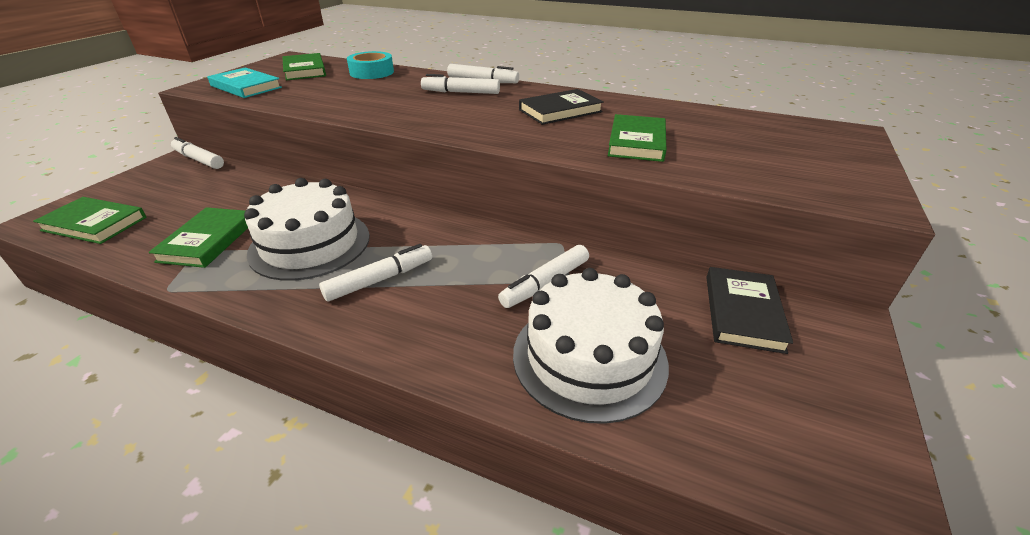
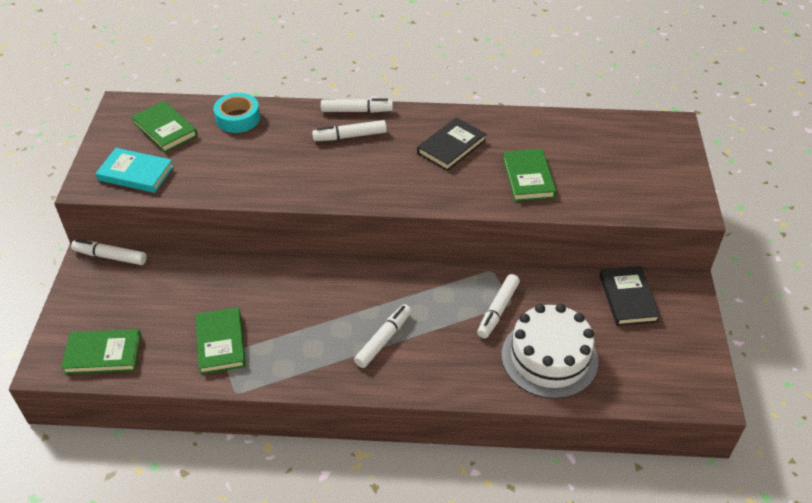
camera: 20 degrees left, 10 degrees up
(310, 244) = (305, 323): white cake -> none

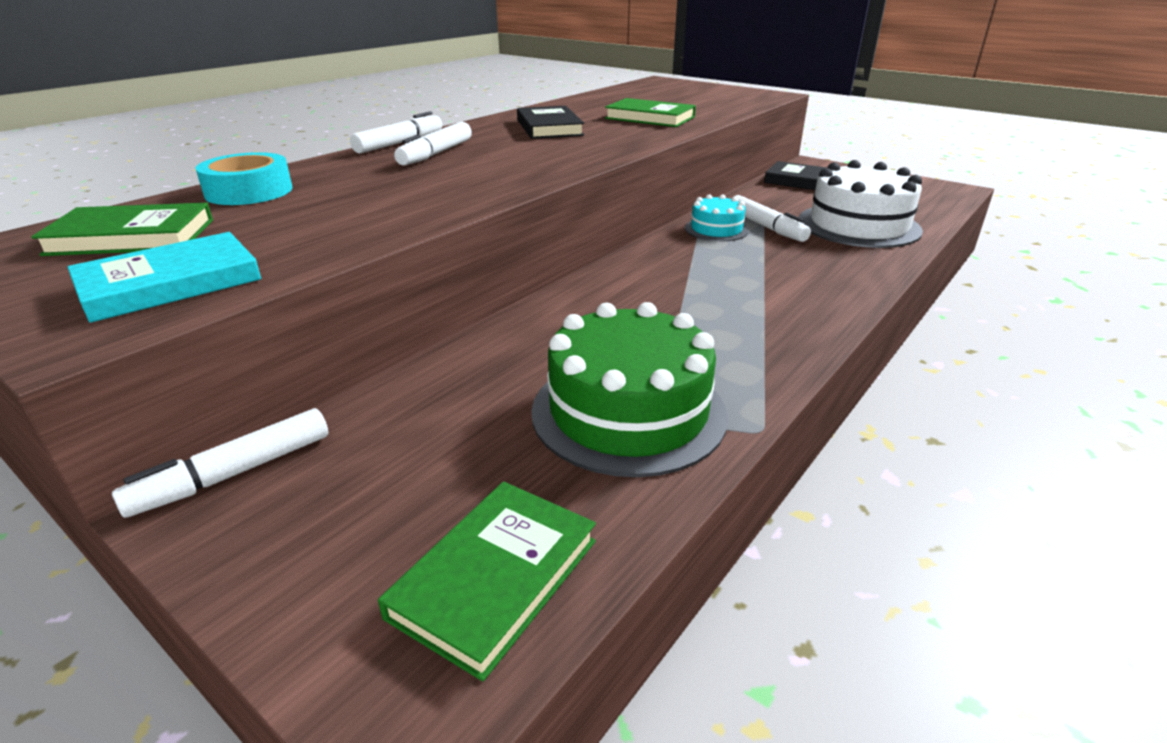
camera: 55 degrees left, 15 degrees down
(221, 343) = (628, 412): green book -> green cake
(383, 340) = (753, 291): white marker -> none
(469, 287) = (716, 229): none -> turquoise cake

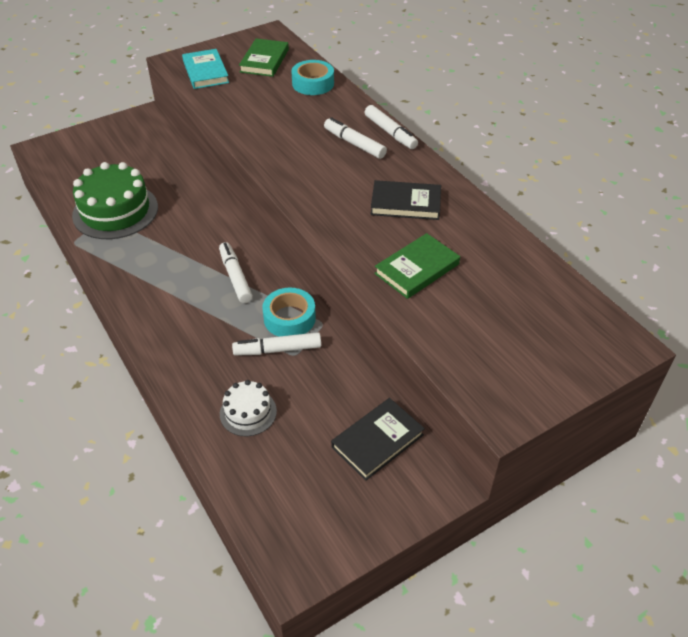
camera: 110 degrees right, 15 degrees up
(235, 473) = (156, 122): white marker -> white marker (235, 277)
(494, 578) = (65, 165): green book -> none
(716, 229) = (289, 318): turquoise cake -> turquoise tape
(858, 225) = (248, 412): white cake -> white cake, size x0.53

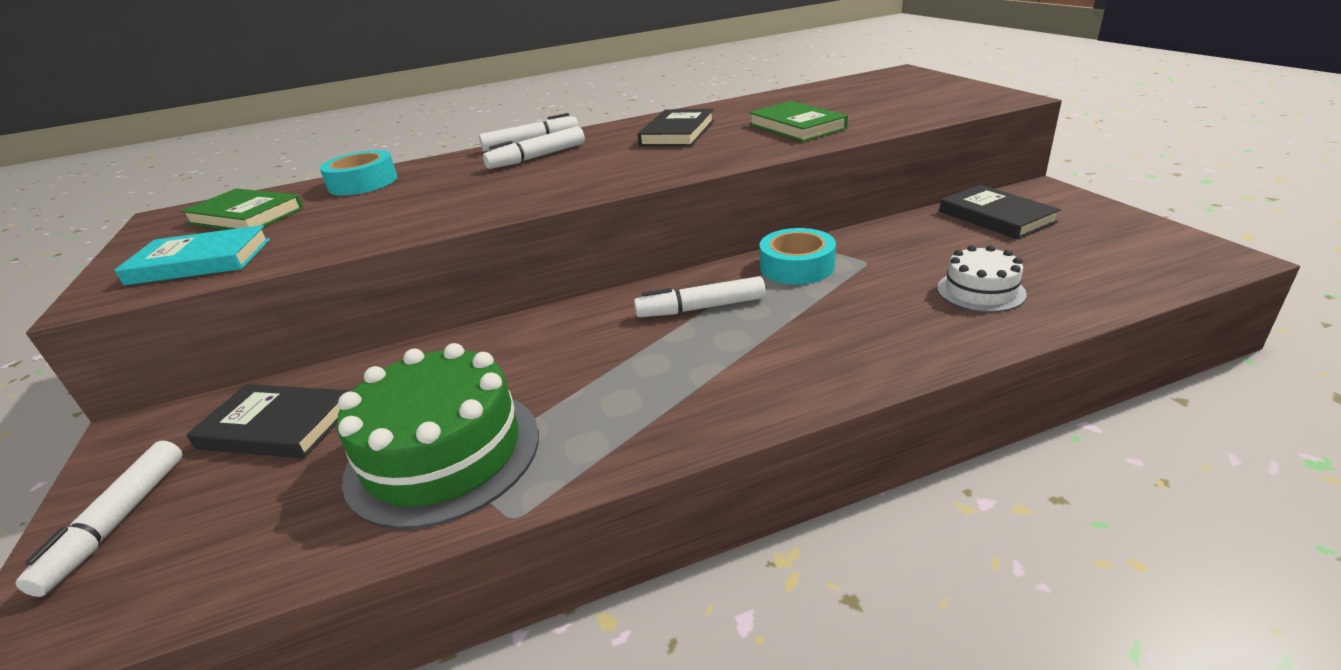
camera: 75 degrees left, 15 degrees down
(142, 155) = (277, 426): none -> black book
(278, 350) = (858, 273): white marker -> white marker (118, 522)

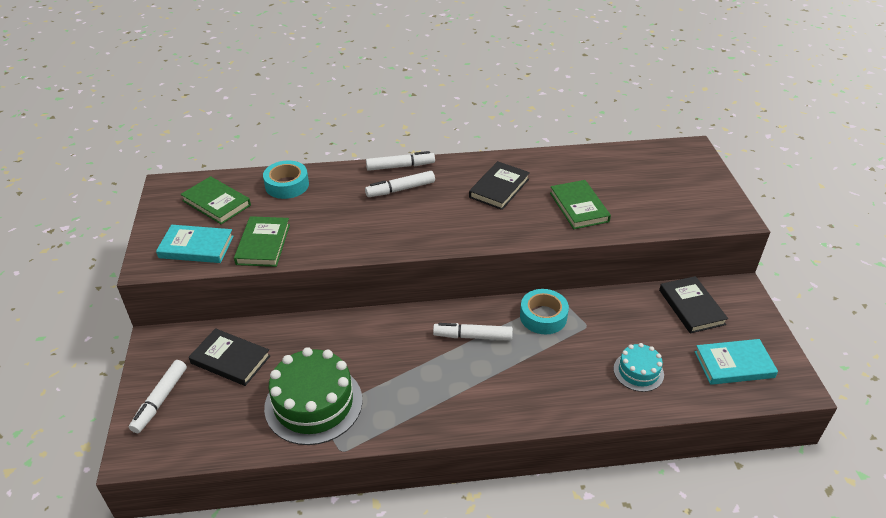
camera: 10 degrees right, 10 degrees up
(322, 238) = (263, 244): none -> green book
(980, 291) = (638, 371): white cake -> turquoise cake
(1109, 255) = (734, 364): none -> turquoise book

